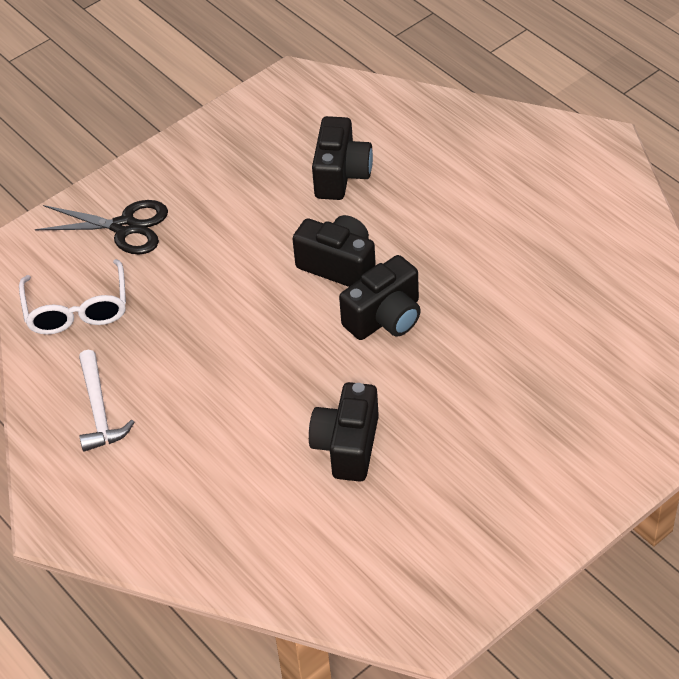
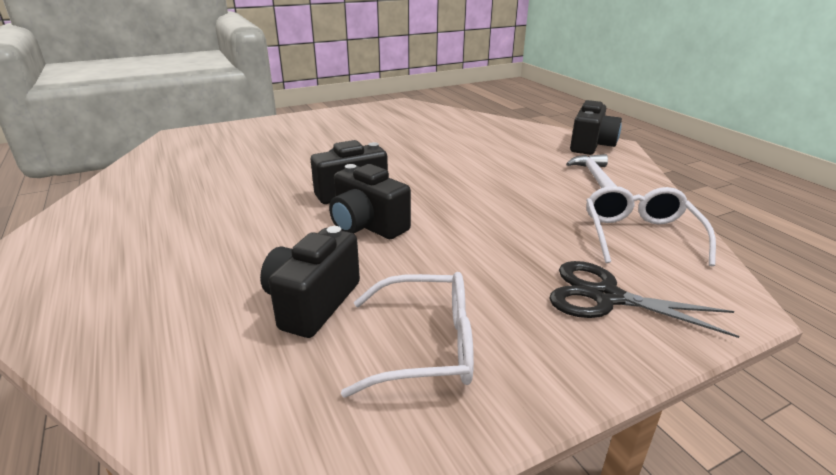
camera: 170 degrees left, 20 degrees down
(250, 161) = (425, 346): none -> white glasses
(347, 446) = (414, 147): black camera -> black camera (591, 145)

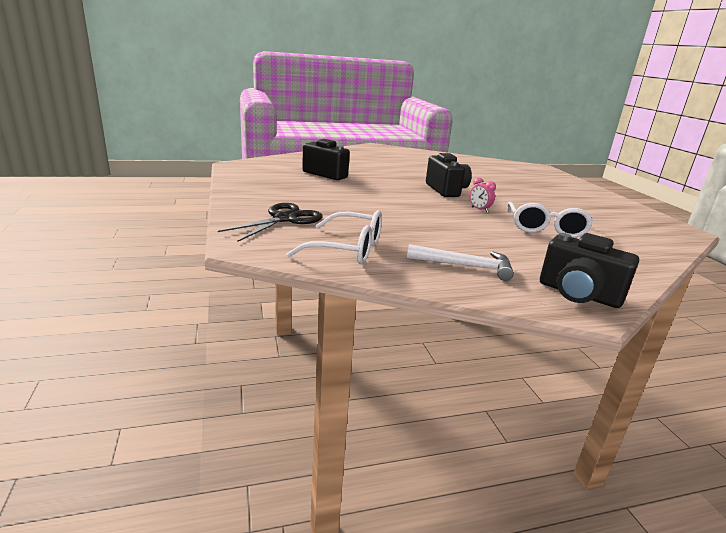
camera: 100 degrees right, 5 degrees down
(367, 226) = (396, 188): black camera -> none
(421, 172) = (479, 210): none -> pink clock
(425, 346) = (282, 184): white glasses -> white glasses (545, 228)

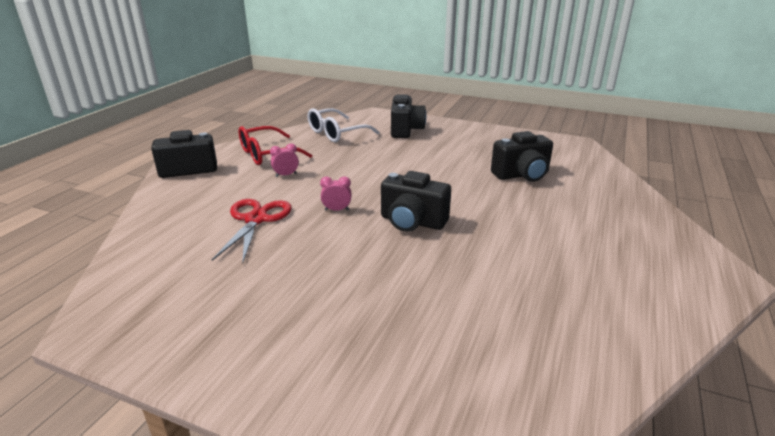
camera: 130 degrees right, 5 degrees up
(285, 219) = (405, 130): black scissors -> black camera
(465, 266) = (267, 154): white hammer -> red glasses
(479, 241) = (286, 175): none -> pink clock
(545, 228) = (256, 219): white glasses -> red scissors

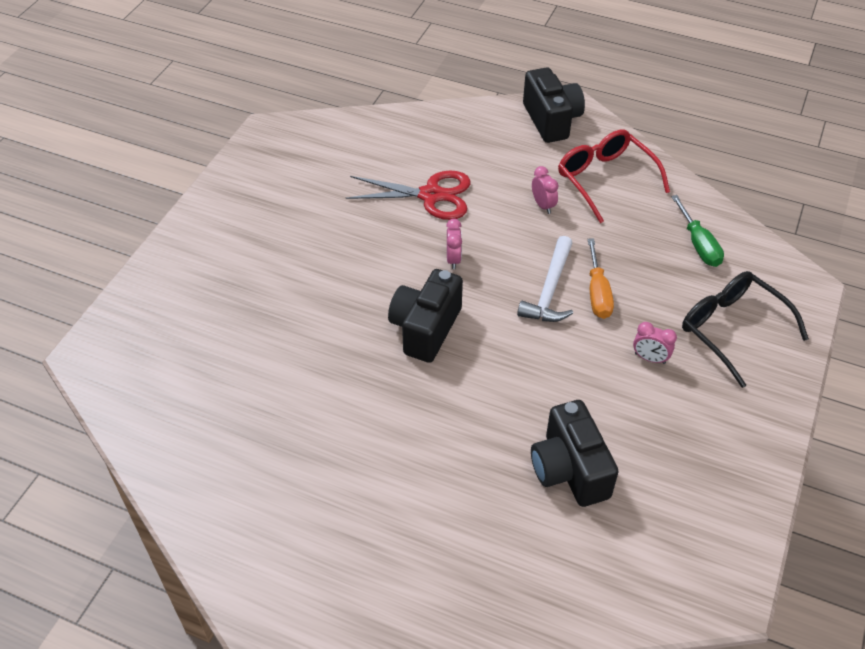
camera: 90 degrees right, 20 degrees up
(336, 133) = (698, 244): white glasses -> green screwdriver
(372, 175) = (549, 290): none -> white hammer
(376, 161) = (597, 292): none -> orange screwdriver
(405, 130) = (732, 330): black camera -> black glasses
(430, 150) = (650, 358): none -> pink clock

